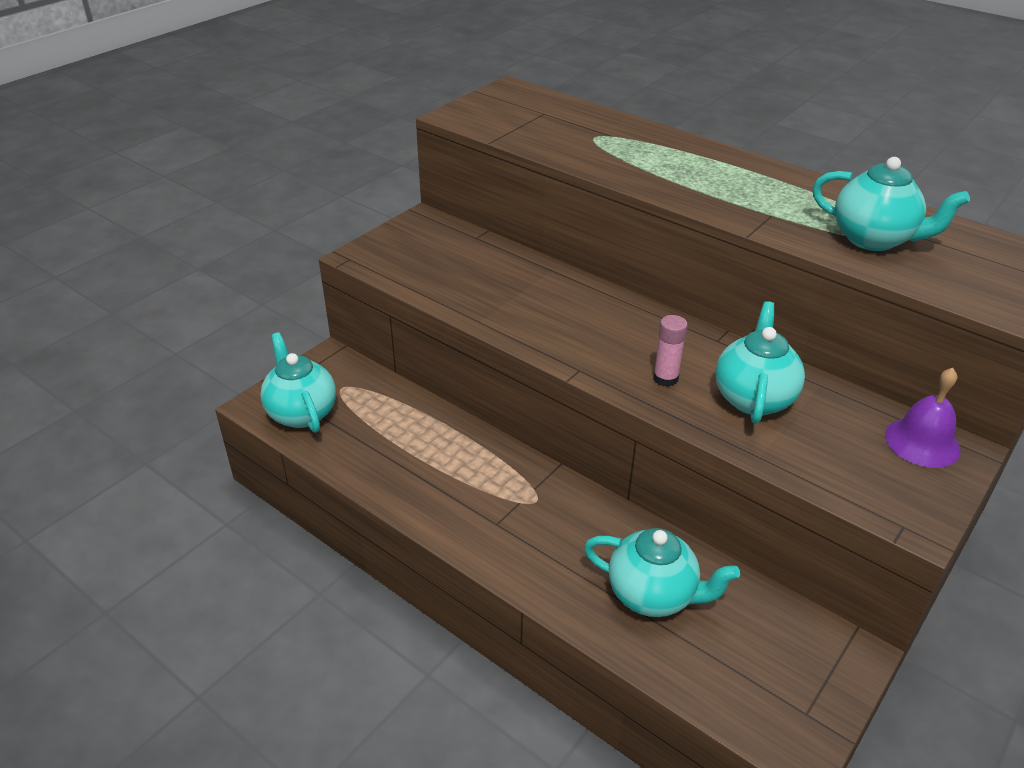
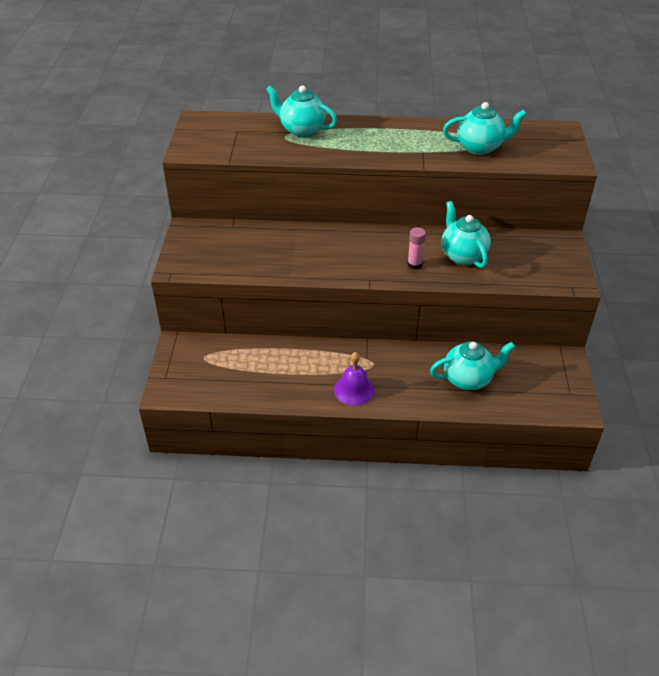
camera: 35 degrees left, 5 degrees up
(301, 413) = (196, 383): turquoise teapot -> turquoise teapot (302, 130)
(922, 442) = (548, 243): purple bell -> purple bell (354, 390)

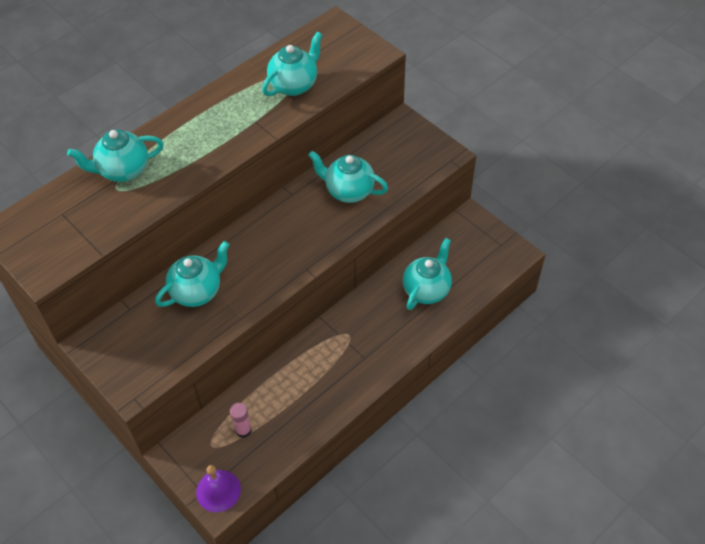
camera: 45 degrees left, 10 degrees up
(283, 244) = (197, 291): none -> turquoise teapot
(354, 390) = (360, 369): purple bell -> purple bell (218, 490)
(414, 264) = (323, 227): pink glue stick -> pink glue stick (243, 430)

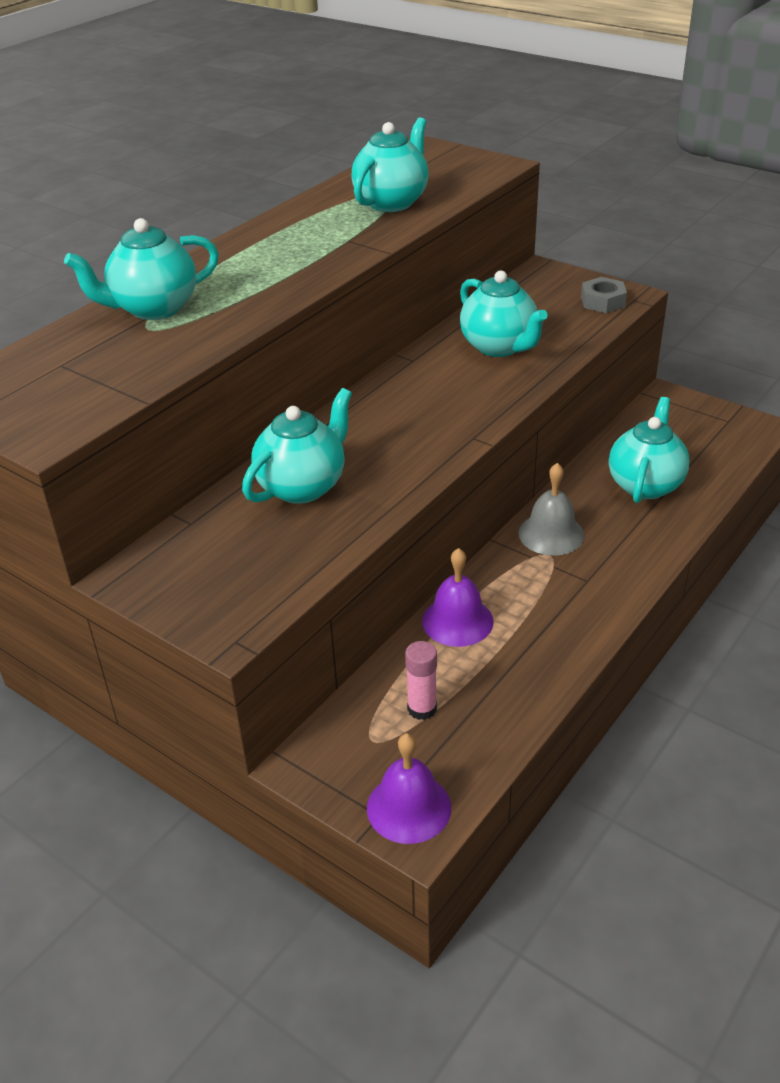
camera: 10 degrees left, 15 degrees down
(281, 374) = (457, 621): none -> purple bell
(348, 191) = (499, 347): turquoise teapot -> turquoise teapot turned 135 degrees counterclockwise
(356, 319) = (551, 534): none -> grey bell
(429, 159) = (602, 301): none -> grey nut

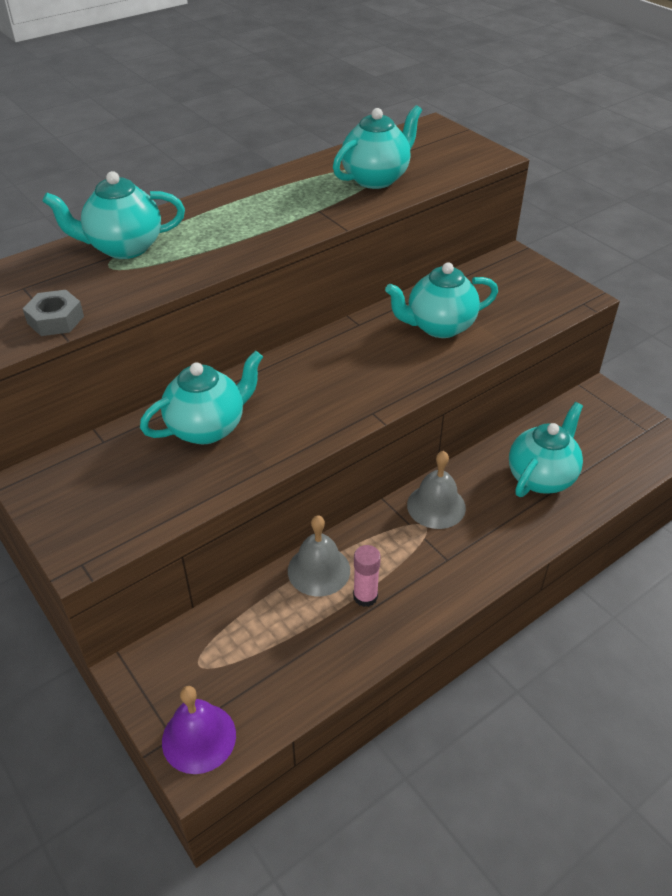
camera: 15 degrees right, 5 degrees up
(422, 708) = (252, 646): pink glue stick -> pink glue stick (365, 596)
(457, 621) = (319, 570): purple bell -> grey bell
(499, 347) = (439, 327): turquoise teapot -> turquoise teapot turned 90 degrees clockwise
(602, 301) = (553, 299): grey nut -> grey nut (55, 320)

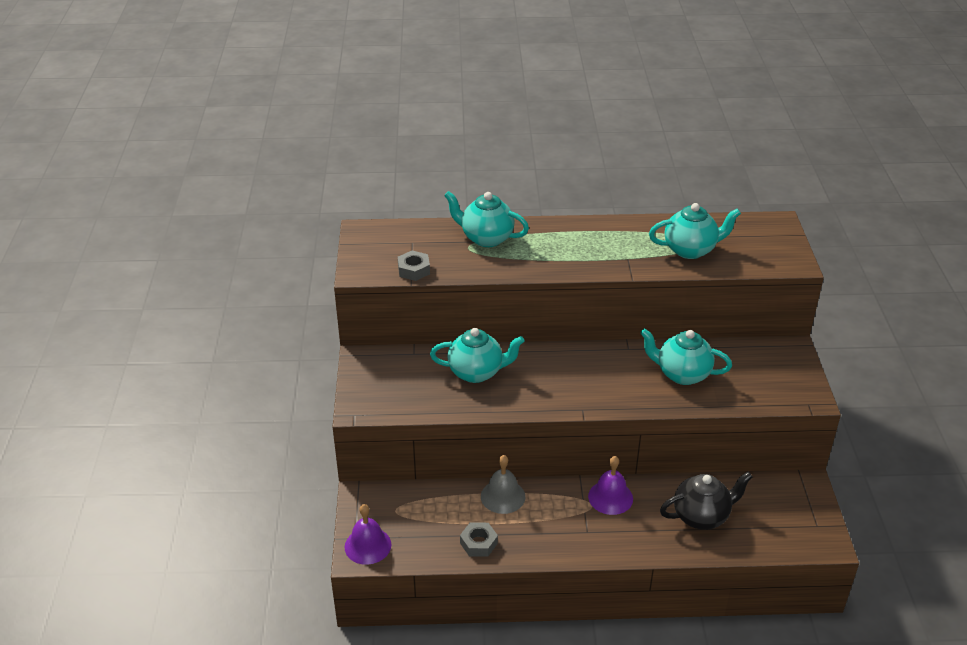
camera: 35 degrees right, 5 degrees down
(339, 646) = (478, 543): none -> grey nut
(365, 596) = (517, 525): pink glue stick -> none
(436, 506) = (610, 497): grey bell -> purple bell
(541, 477) = (701, 516): turquoise teapot -> black teapot

